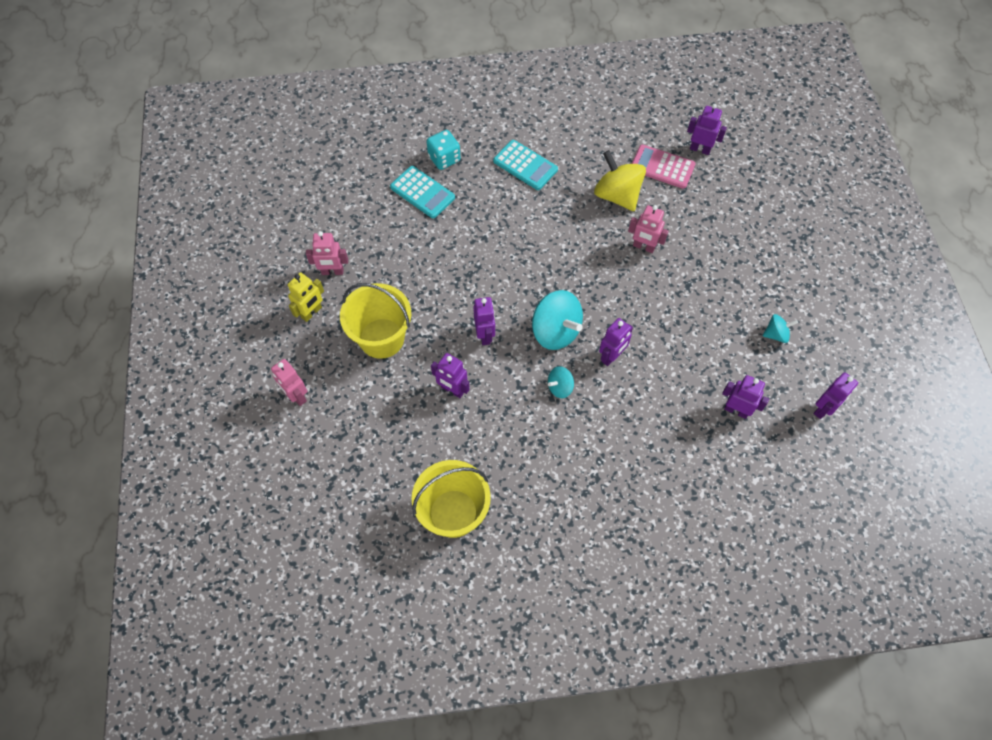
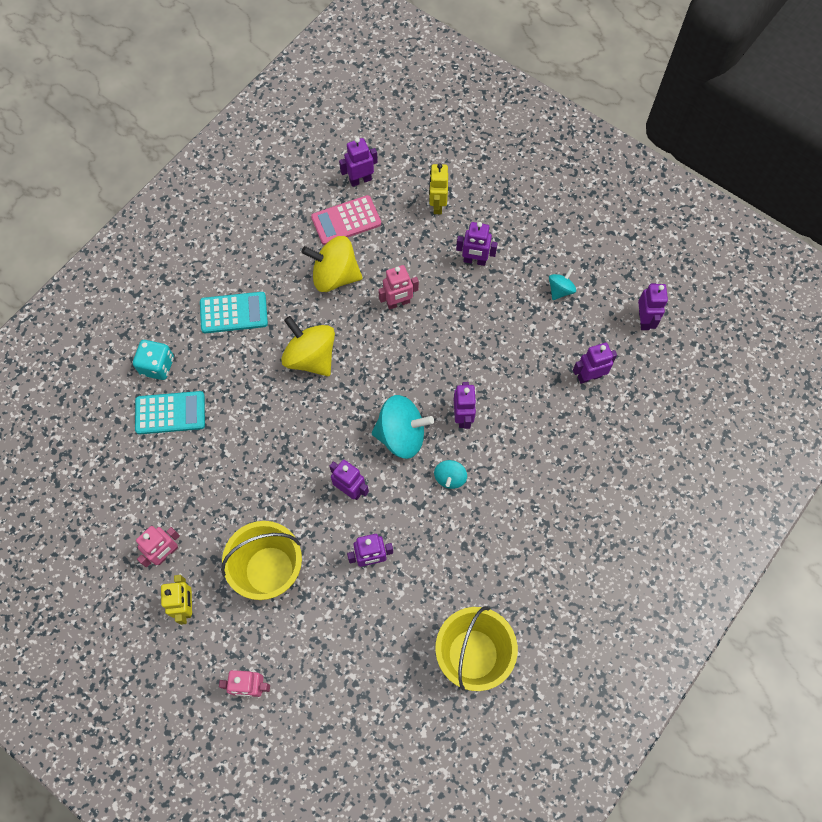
camera: 45 degrees left, 5 degrees up
(546, 232) = (311, 357): none -> yellow spinning top
(729, 263) = (474, 261): none -> purple robot
(740, 206) = (437, 205): none -> yellow robot

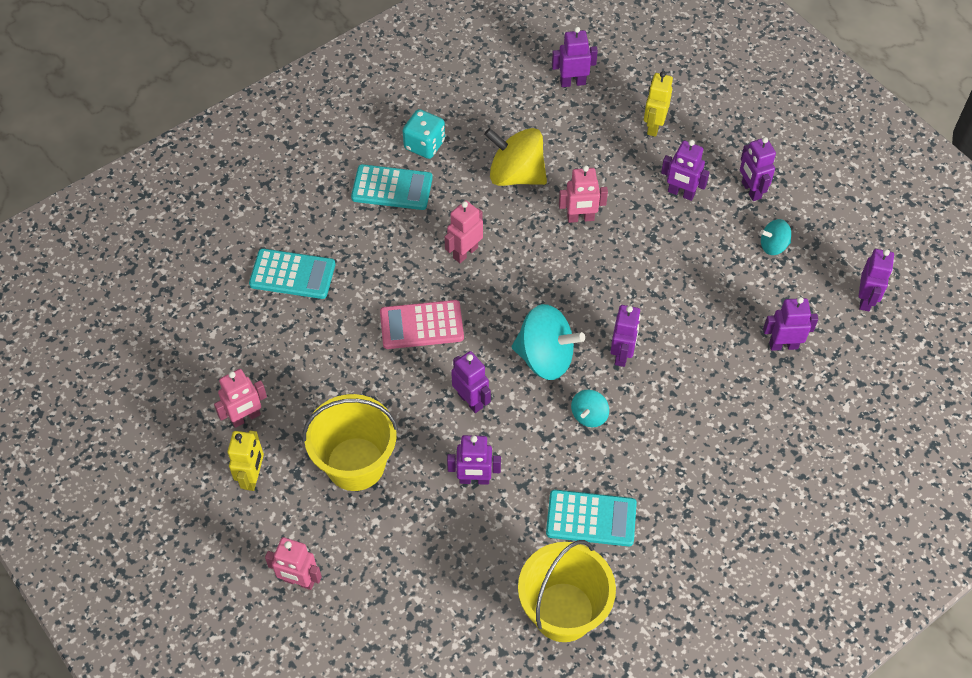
camera: 15 degrees right, 10 degrees down
(157, 366) = (292, 223): turquoise dice -> turquoise dice (424, 145)
(311, 357) = (465, 252): yellow spinning top -> pink robot
(346, 220) = (545, 120): pink calculator -> pink calculator (421, 325)
(474, 568) = (591, 518): none -> turquoise calculator
(530, 245) = (751, 190): none -> purple robot
(560, 290) = (773, 245): turquoise spinning top -> turquoise spinning top turned 150 degrees counterclockwise

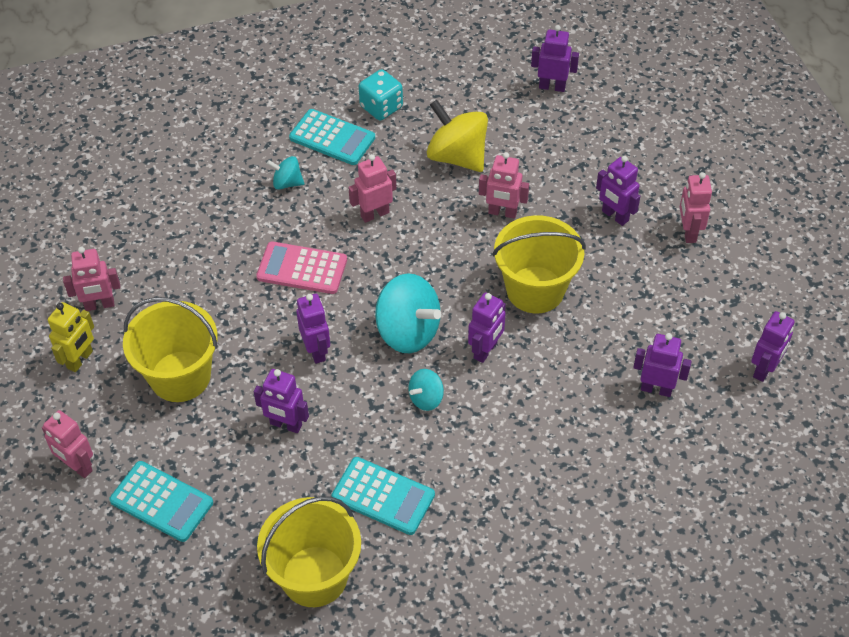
camera: 20 degrees right, 5 degrees down
(292, 274) = (203, 190): turquoise calculator -> turquoise calculator (161, 502)
(641, 284) = (535, 290): none -> yellow bucket
(653, 126) = (615, 147): yellow robot -> none
(751, 190) = (688, 232): purple robot -> pink robot
(773, 245) = (688, 291): turquoise spinning top -> turquoise spinning top (287, 183)

